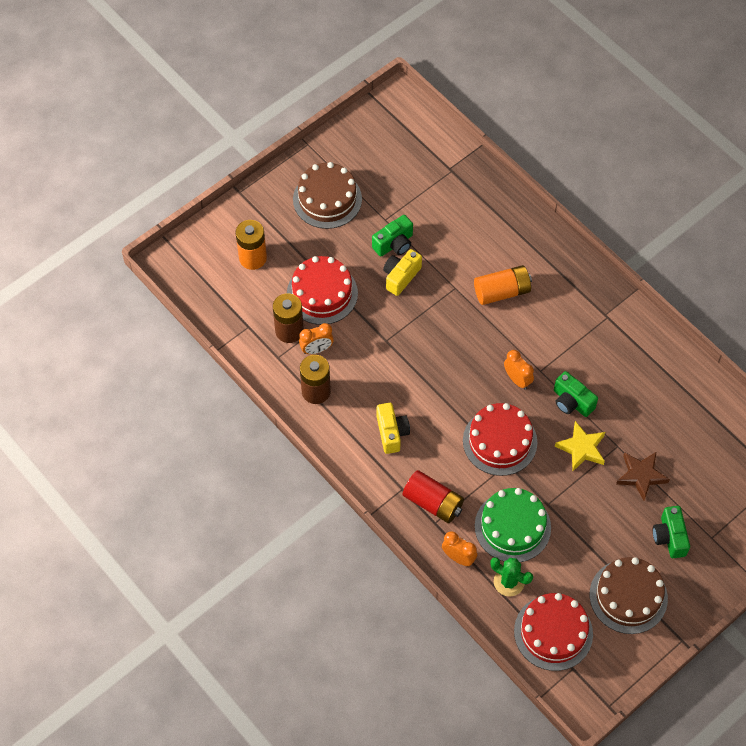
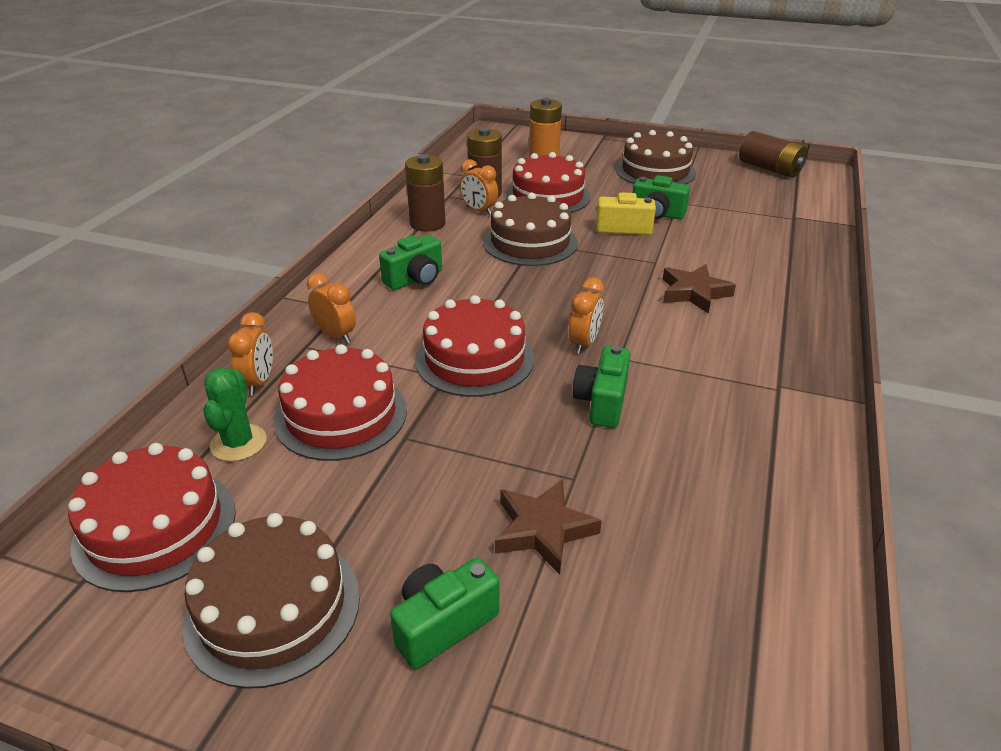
camera: 60 degrees right, 25 degrees down
(373, 125) = (769, 169): none -> brown battery
(384, 343) = (530, 242): none -> brown cake
(391, 433) = (415, 279): yellow camera -> green camera
(433, 503) = (336, 336): red battery -> orange clock
(502, 292) = (694, 293): orange battery -> brown star
(512, 526) = (341, 415): green cake -> red cake
(581, 448) = (533, 439): yellow star -> none

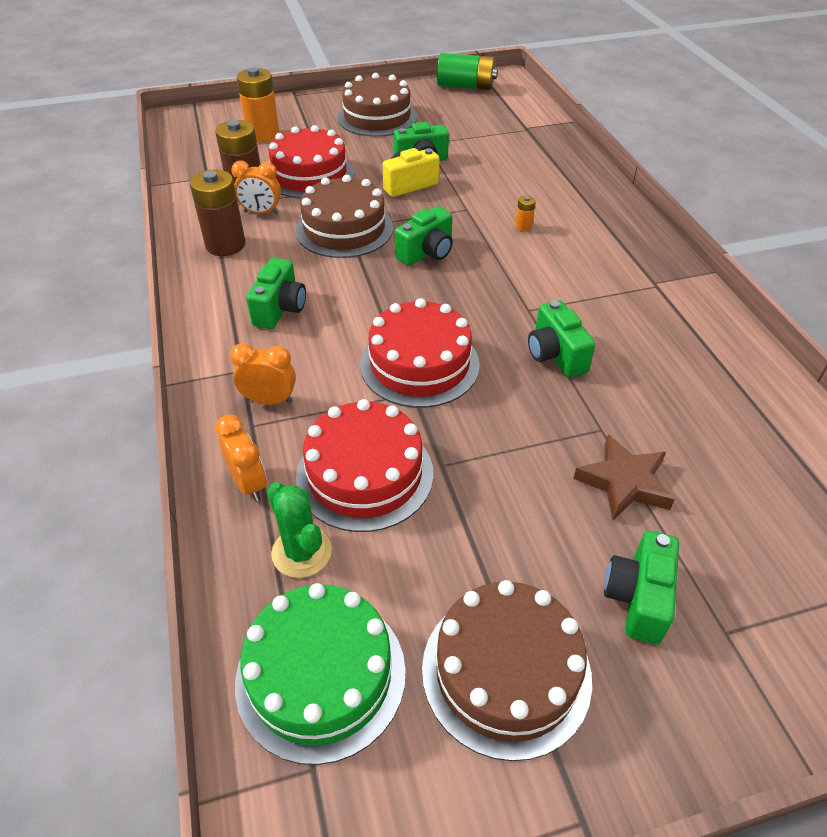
camera: 35 degrees left, 10 degrees up
(155, 527) = (321, 675): red cake -> green cake
(579, 282) = (427, 252): none -> green camera
(584, 343) = (489, 309): orange clock -> none
(694, 293) = (523, 227): brown star -> orange battery
(769, 169) = (465, 86): brown battery -> green battery

